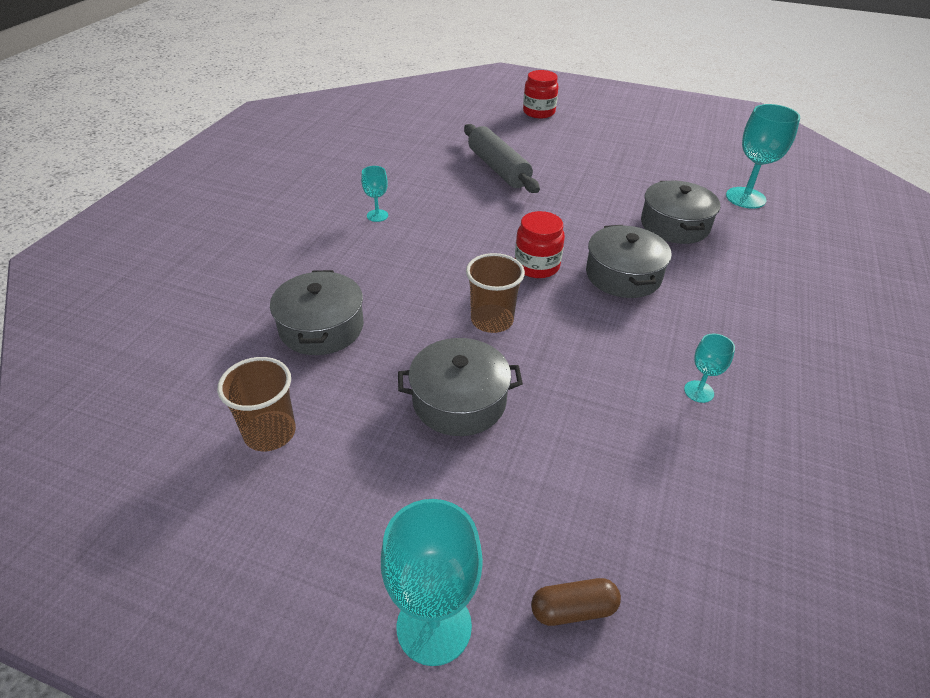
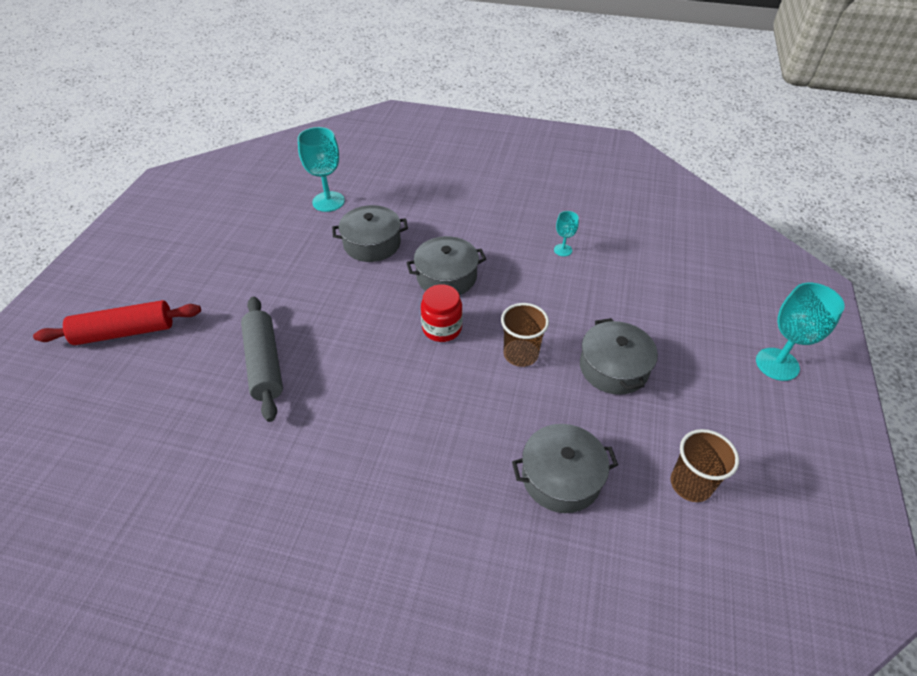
camera: 95 degrees left, 5 degrees up
(377, 215) = (366, 465): turquoise goblet -> none
(498, 168) = (264, 363): grey rolling pin -> grey rolling pin turned 75 degrees counterclockwise
(538, 112) = (125, 332): red jar -> red rolling pin
(573, 609) = (736, 309): brown capsule -> none

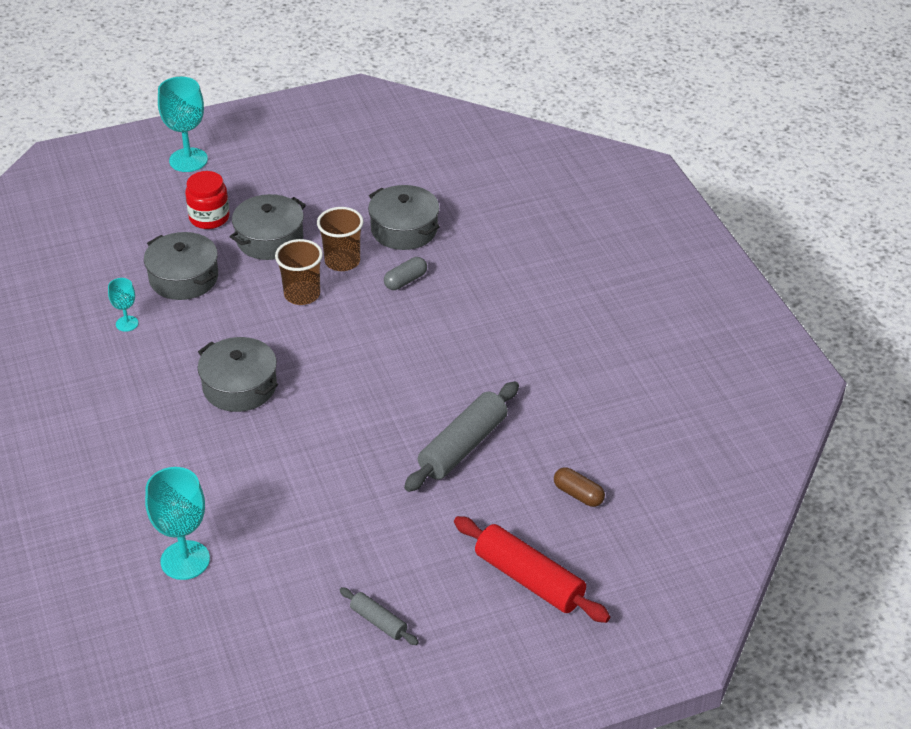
camera: 125 degrees left, 5 degrees down
(144, 404) = (578, 494): none -> brown capsule
(193, 252) = (378, 621): none -> grey rolling pin
(372, 243) = (233, 472): grey pot -> grey pot (183, 278)
(442, 328) = (314, 355): red jar -> red jar (209, 218)
(482, 434) = (405, 281): none -> grey capsule
(690, 484) = (351, 173): brown cup -> brown cup (342, 261)

